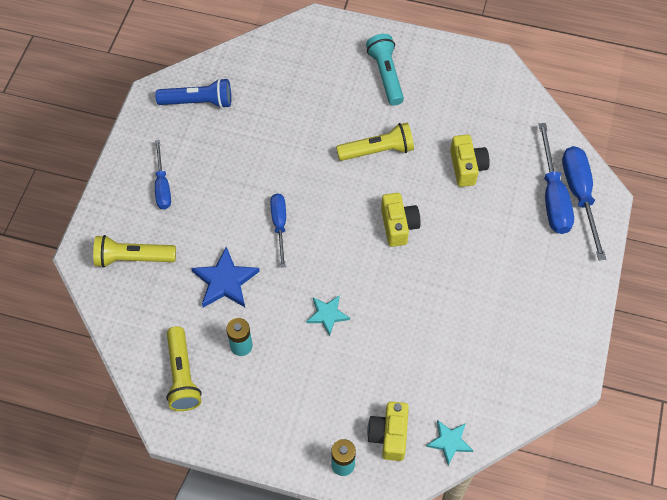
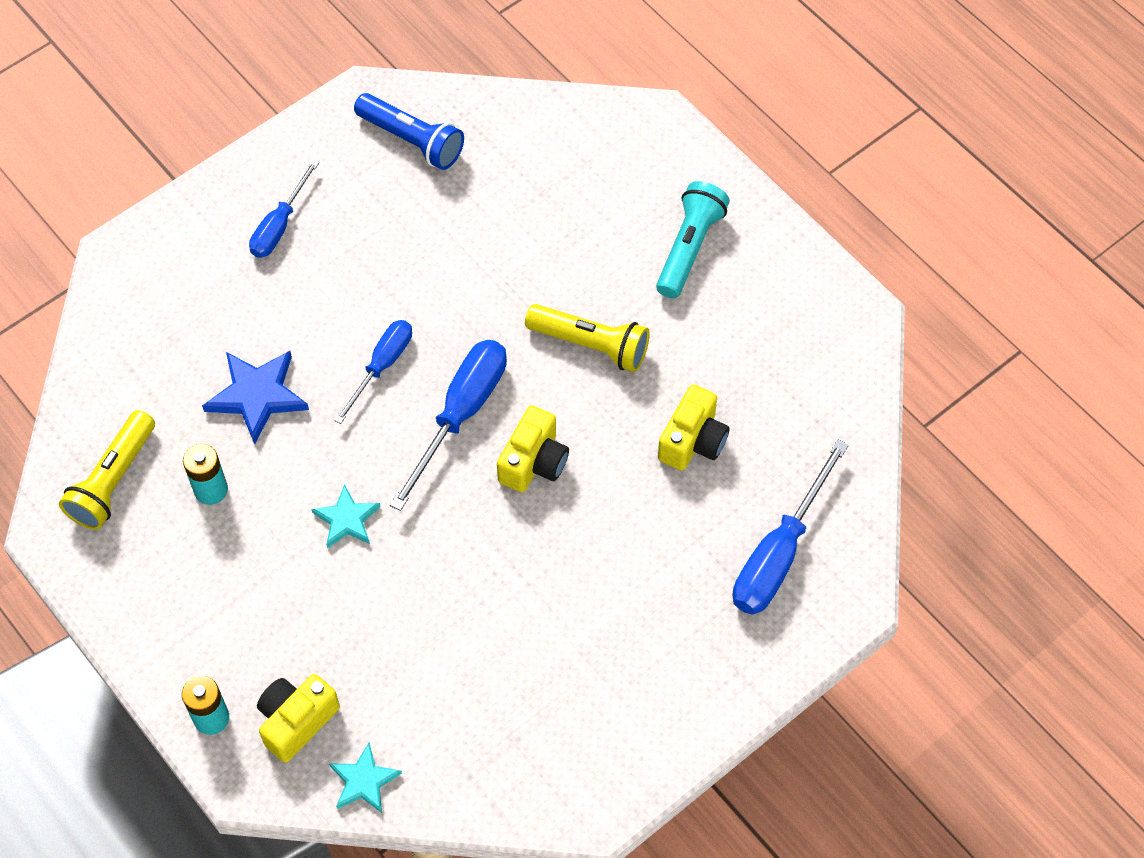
camera: 35 degrees right, 0 degrees up
(133, 258) = (172, 296): yellow flashlight -> none
(579, 195) = (818, 576): blue screwdriver -> blue screwdriver (461, 414)

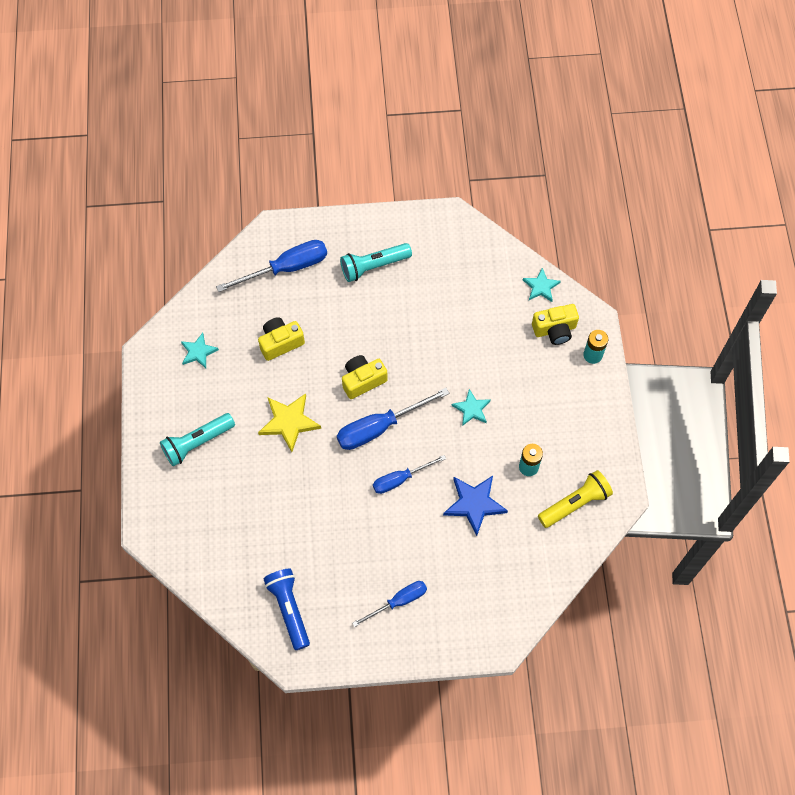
camera: 145 degrees left, 5 degrees up
(591, 345) = (289, 422): yellow flashlight -> yellow star
(652, 642) = (373, 266): none -> turquoise flashlight
(794, 358) = (198, 352): none -> turquoise star

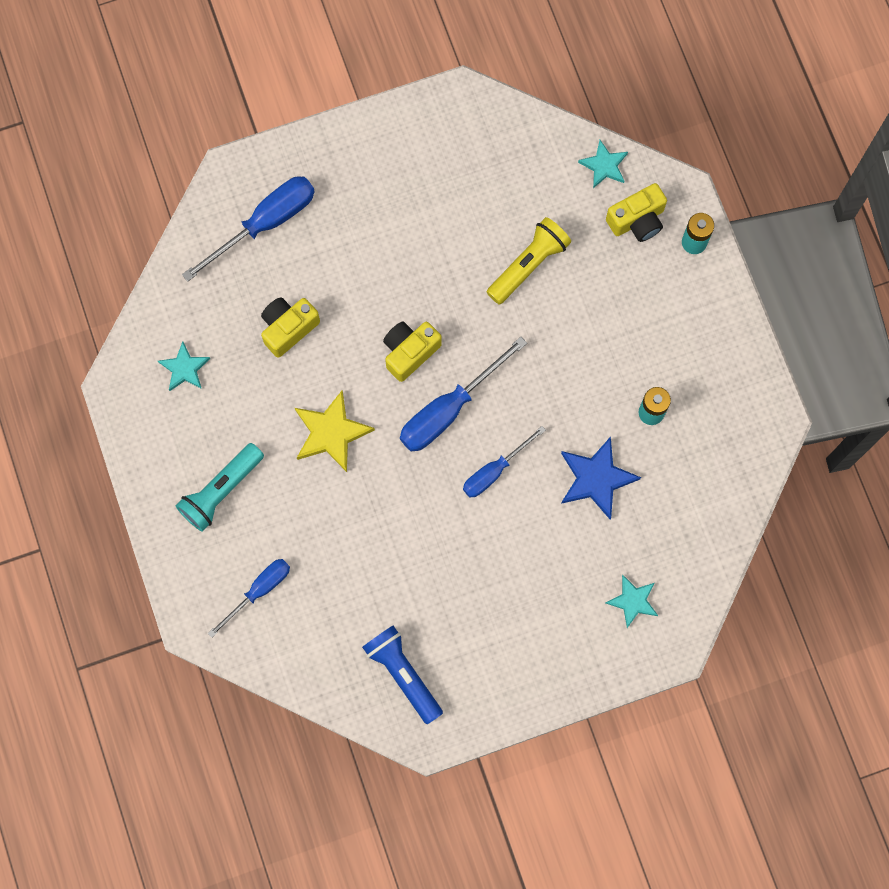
camera: 15 degrees left, 10 degrees up
(373, 266) = (379, 192): turquoise flashlight -> none
(398, 601) = (536, 628): blue screwdriver -> blue screwdriver (259, 591)
(471, 409) = (559, 354): turquoise star -> turquoise star (633, 601)
(575, 503) = (721, 445): yellow flashlight -> yellow flashlight (528, 265)

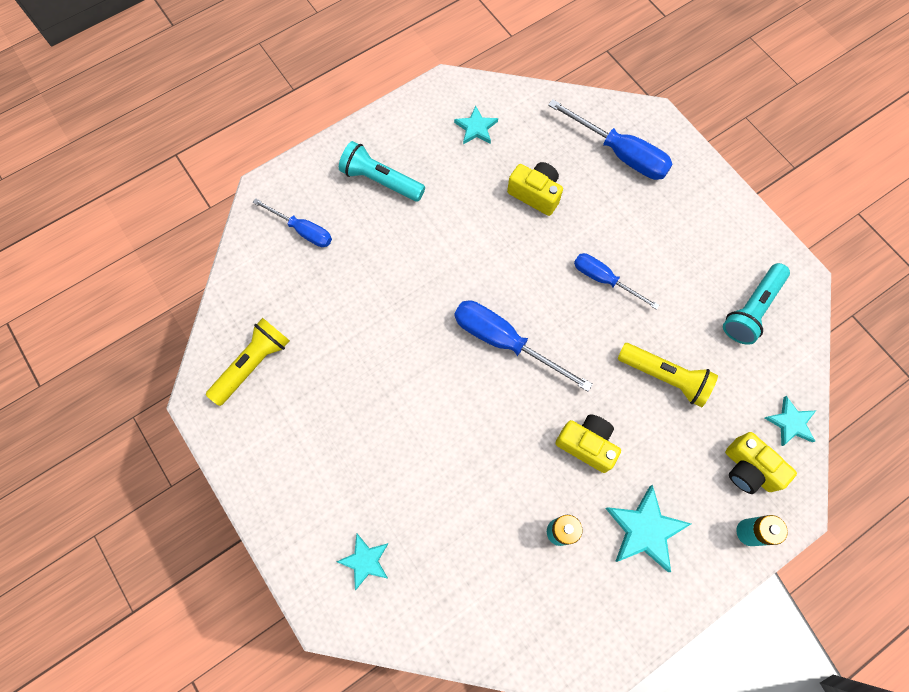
camera: 75 degrees right, 5 degrees down
(331, 433) = (454, 250): yellow star -> none
(403, 674) = (253, 364): blue flashlight -> yellow flashlight
(409, 352) = (546, 295): yellow camera -> yellow camera (587, 444)
(481, 157) = (751, 309): none -> turquoise flashlight
(494, 471) = (459, 396): blue screwdriver -> blue screwdriver (604, 279)
(596, 479) = (477, 493): blue star -> none
(668, 334) = (645, 529): none -> turquoise star

